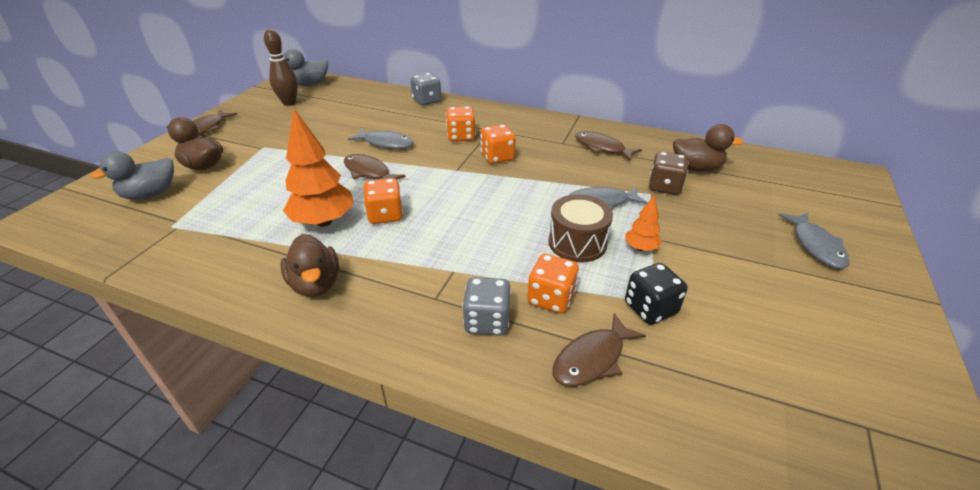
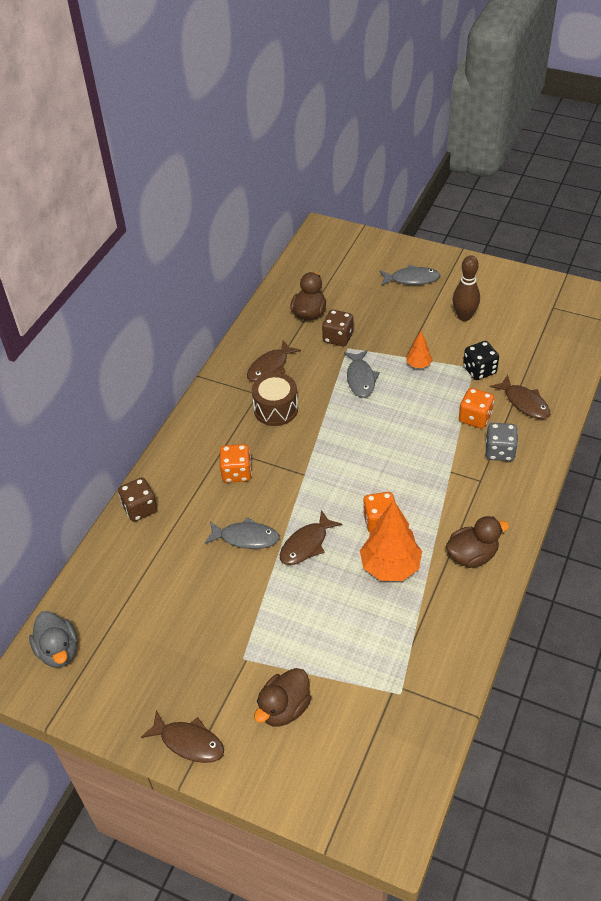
camera: 85 degrees left, 10 degrees up
(150, 194) = (343, 739): grey duck -> none
(289, 103) = (120, 661): brown bowling pin -> brown bowling pin (464, 316)
(385, 143) = (246, 538): grey fish -> grey fish turned 75 degrees clockwise
(427, 101) = (140, 508): grey dice -> brown dice
(497, 157) = (282, 443): orange dice -> none
(577, 243) = (414, 398): brown drum -> brown drum (276, 409)

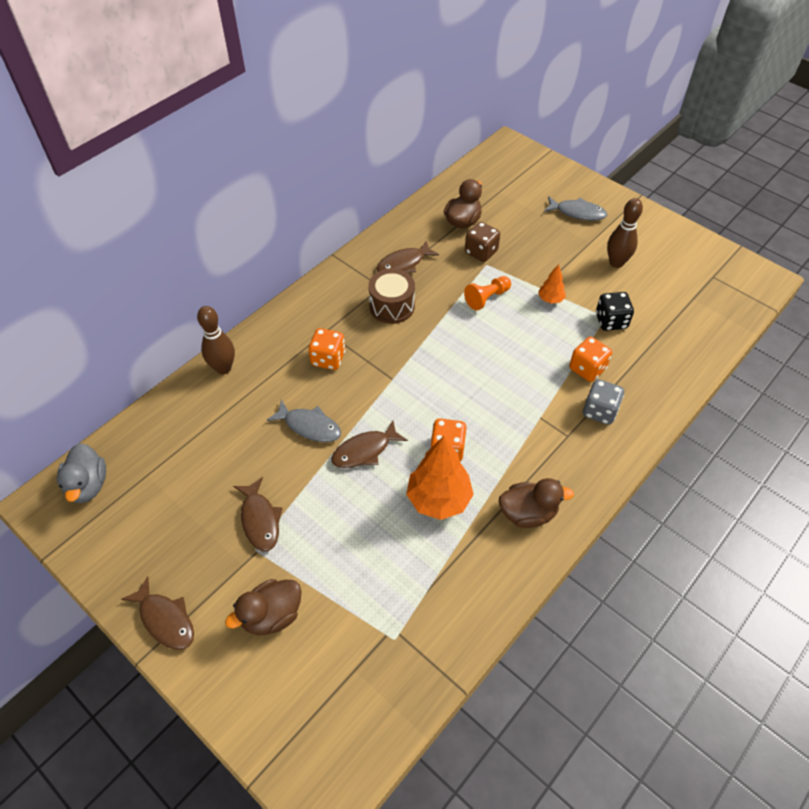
camera: 15 degrees right, 5 degrees up
(140, 508) = (223, 368): brown dice -> brown bowling pin
(360, 378) = (487, 298): grey fish -> orange pawn
(524, 402) = (645, 367): brown fish -> brown fish (260, 520)

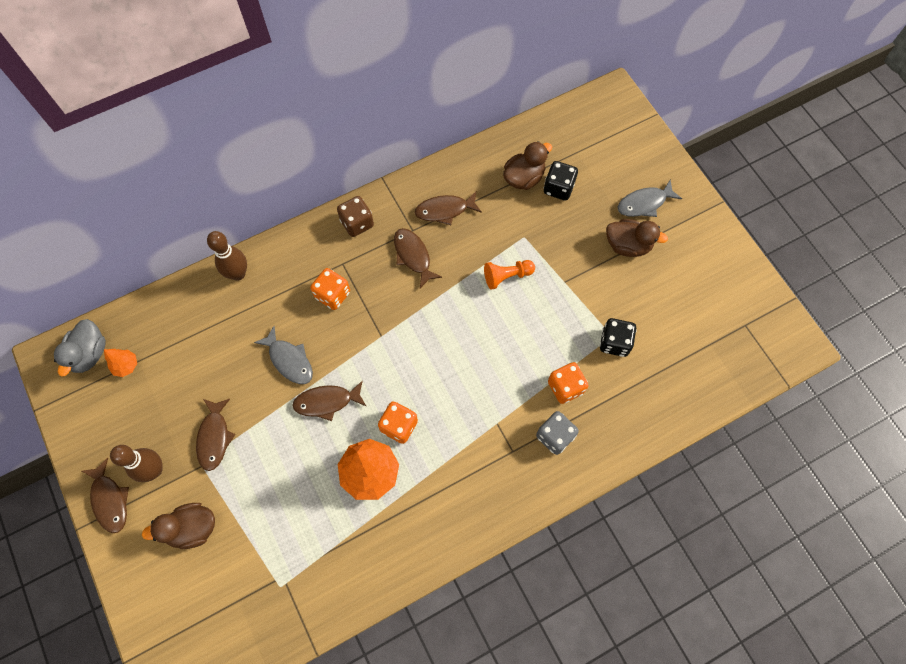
camera: 20 degrees right, 15 degrees up
(392, 306) = (413, 256): brown drum -> brown fish
(481, 252) = (525, 220): brown dice -> brown dice (357, 223)
(497, 221) = (558, 188): none -> black dice
(528, 513) = (441, 515): brown duck -> brown duck (628, 245)
(550, 299) = (567, 298): orange tree -> orange tree (126, 366)
(577, 213) = (644, 203): grey fish -> grey fish turned 120 degrees clockwise
(616, 263) = (654, 276): brown bowling pin -> brown bowling pin (154, 470)

